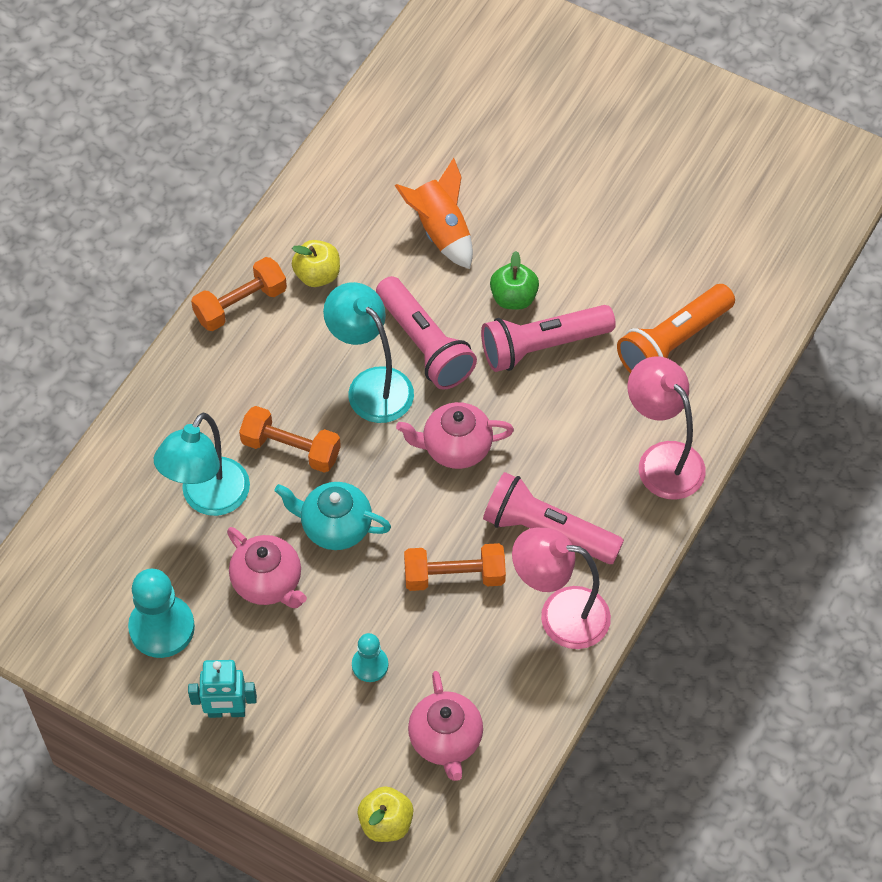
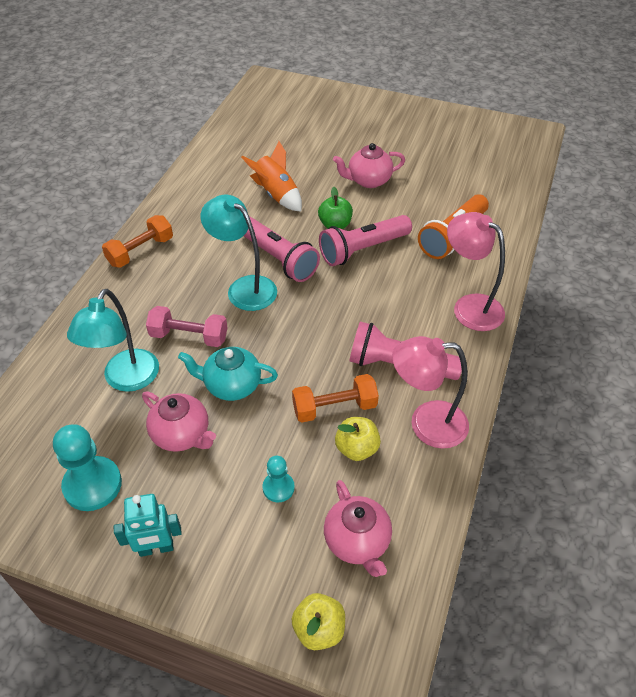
camera: 10 degrees left, 10 degrees down
(291, 449) = (189, 336): orange dumbbell -> pink dumbbell
(317, 275) = (194, 228): yellow apple -> yellow apple (357, 448)
(455, 447) = (315, 319): pink teapot -> pink teapot (368, 180)

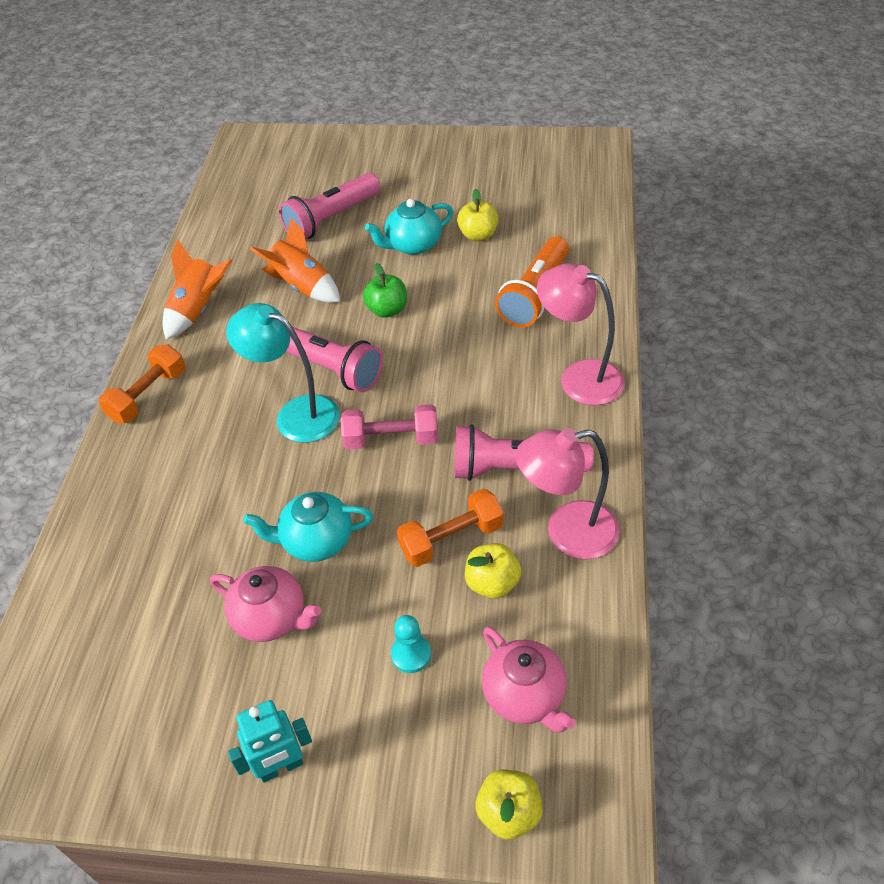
camera: 10 degrees left, 0 degrees up
(92, 485) = (176, 708): turquoise pawn -> none
(126, 380) = (179, 565): turquoise lamp -> none
(189, 336) = (244, 492): pink dumbbell -> pink dumbbell (391, 439)
(195, 196) = (199, 310): none -> orange rocket
(362, 249) = (430, 334): pink flashlight -> pink flashlight (331, 219)
(368, 180) = (413, 245): pink teapot -> turquoise teapot
(421, 183) = (478, 235): none -> yellow apple

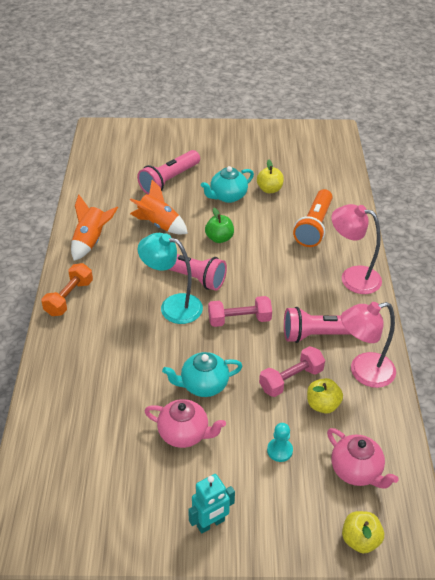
camera: 10 degrees left, 5 degrees down
(451, 539) = (291, 379): orange dumbbell -> pink dumbbell

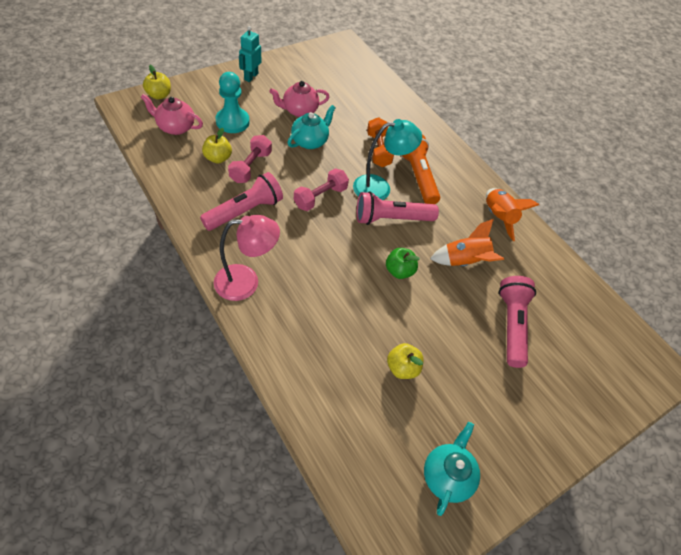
camera: 140 degrees right, 10 degrees up
(69, 298) = (458, 164): orange dumbbell -> orange dumbbell (378, 150)
(227, 196) = (436, 332): turquoise teapot -> turquoise teapot (447, 476)
(279, 450) = (232, 122): turquoise pawn -> turquoise pawn, size x1.80
(314, 226) = (319, 332): orange flashlight -> orange flashlight (418, 176)
(363, 372) = (197, 193): pink lamp -> none

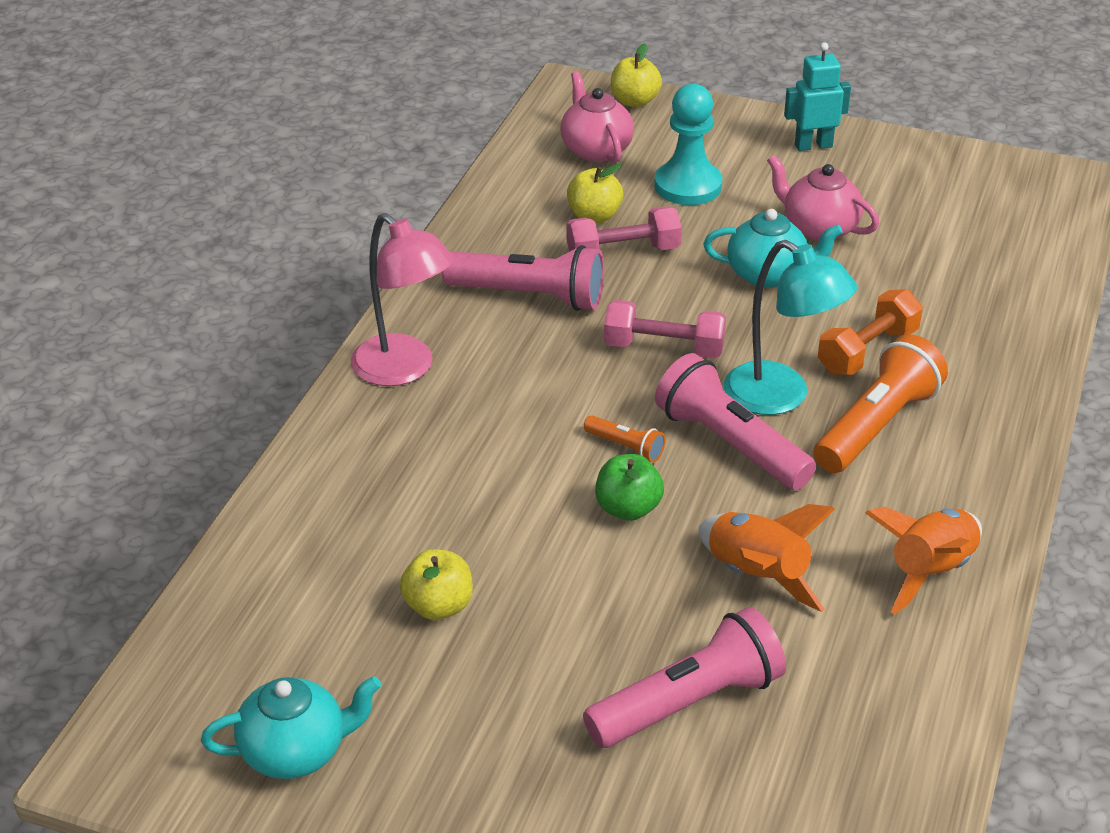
camera: 60 degrees right, 15 degrees down
(365, 247) = (625, 447): none -> orange flashlight

